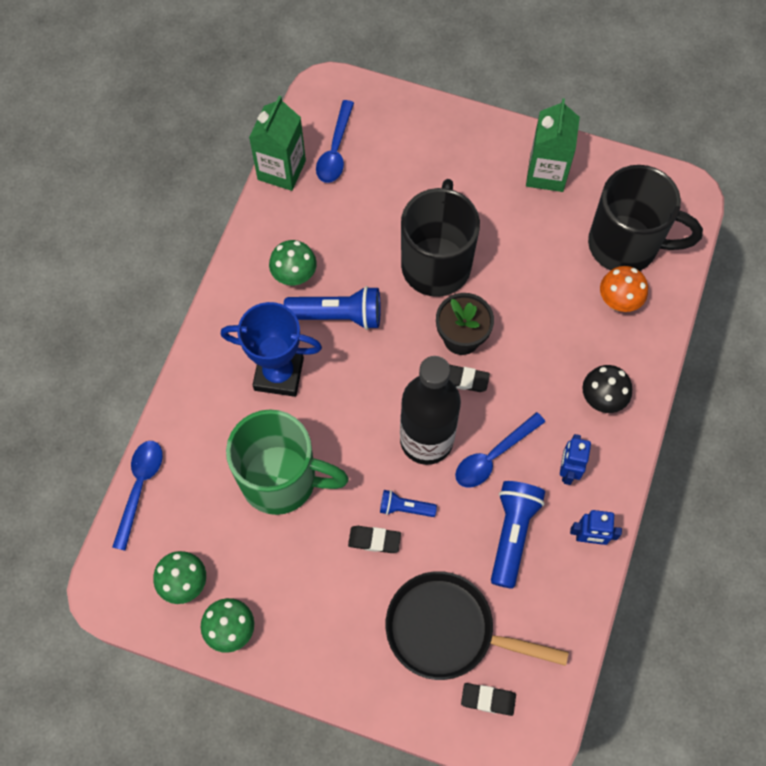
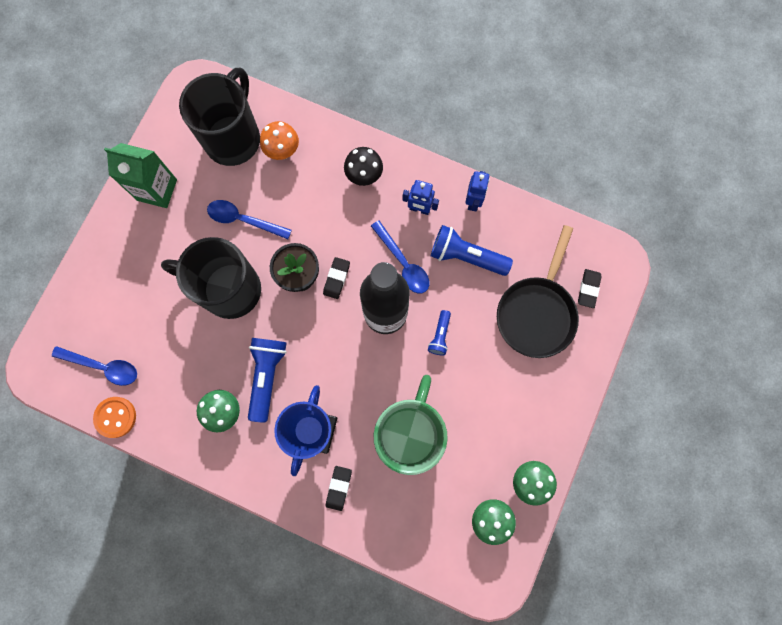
camera: 85 degrees left, 10 degrees up
(140, 488) = (406, 556): blue spoon -> blue spoon (244, 220)
(281, 170) = (115, 417): green carton -> orange button
(374, 540) = (464, 362): black eraser -> black eraser (339, 488)

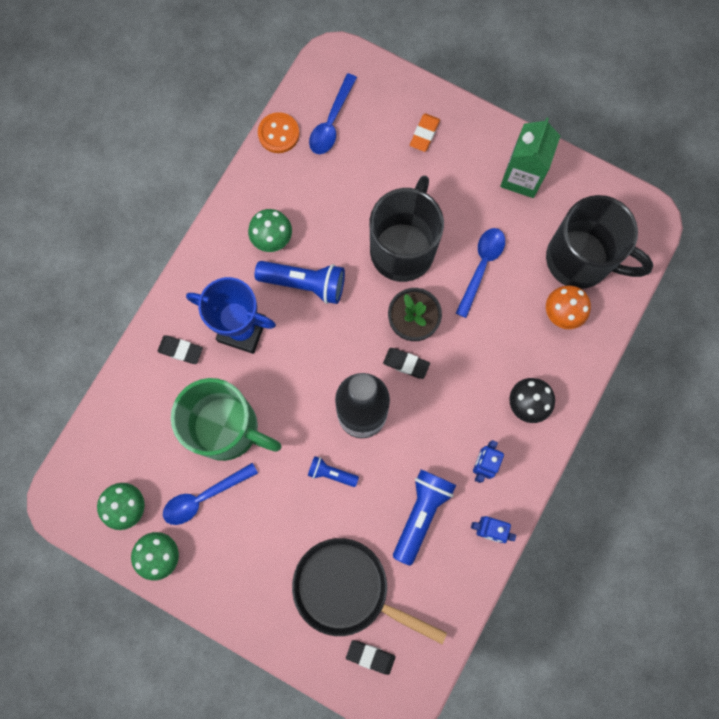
camera: 95 degrees right, 0 degrees up
(115, 278) = (424, 134): none -> orange eraser
(403, 263) = (418, 439): blue spoon -> blue spoon (204, 497)

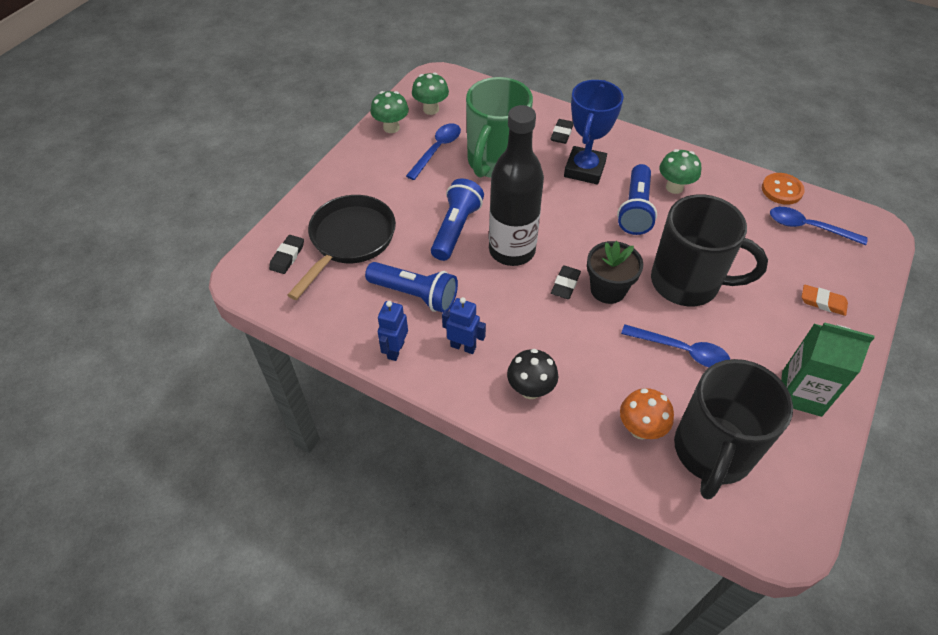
camera: 90 degrees right, 25 degrees down
(204, 497) = (437, 150): blue spoon -> blue spoon turned 60 degrees clockwise
(331, 473) = (456, 229): blue flashlight -> blue flashlight, size x1.83

